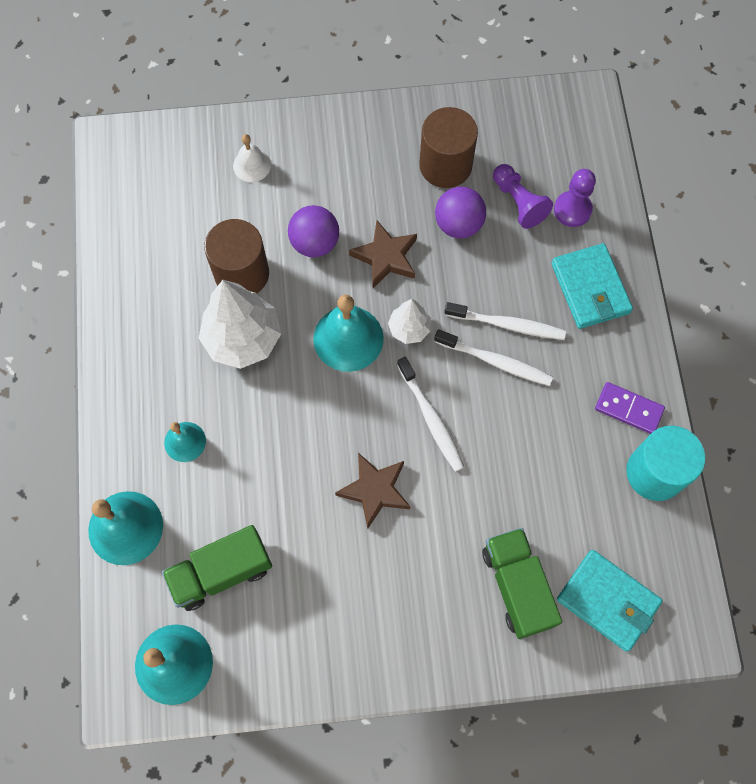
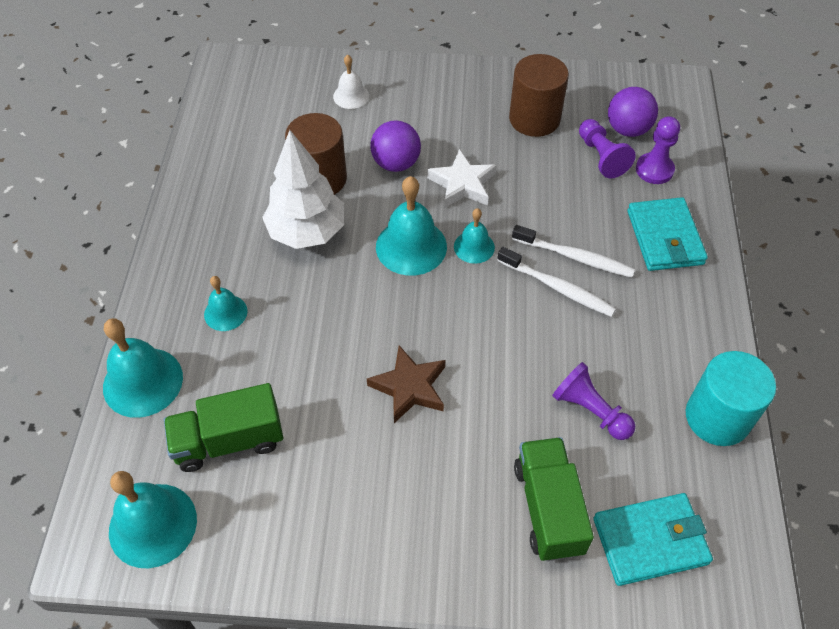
camera: 10 degrees right, 15 degrees down
(386, 257) = (462, 184): brown star -> white star
(409, 329) = (474, 247): white tree -> turquoise bell
(431, 418) = (482, 329): white toothbrush -> none
(458, 224) = (539, 167): purple ball -> purple ball (627, 129)
(541, 485) = (590, 410): none -> purple pawn
(607, 601) = (650, 541): turquoise wallet -> turquoise wallet turned 60 degrees counterclockwise
(629, 409) = (694, 351): purple domino -> none

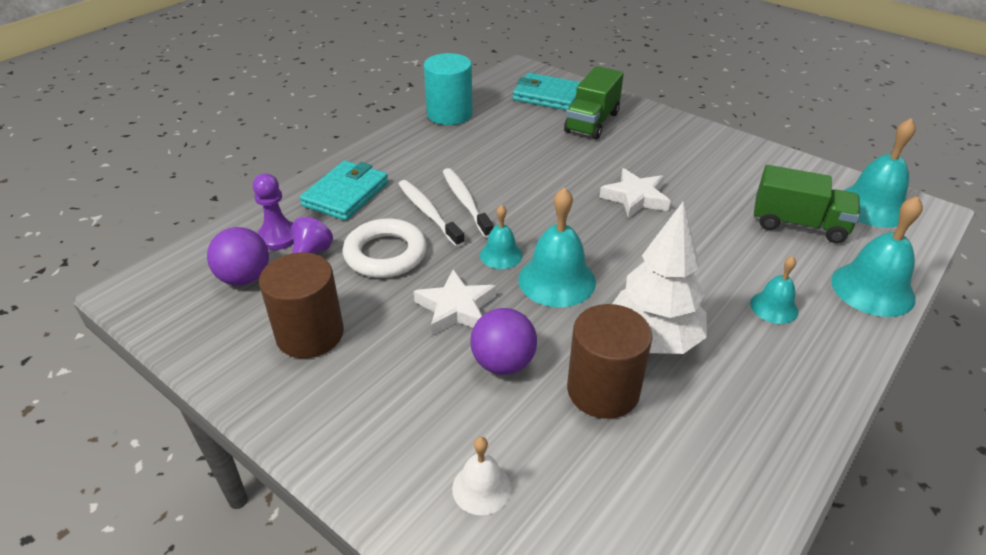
camera: 145 degrees left, 15 degrees down
(409, 387) = (635, 198): brown star -> white star
(560, 199) = (385, 254): none -> white ring
(590, 410) = (521, 143): purple pawn -> none

